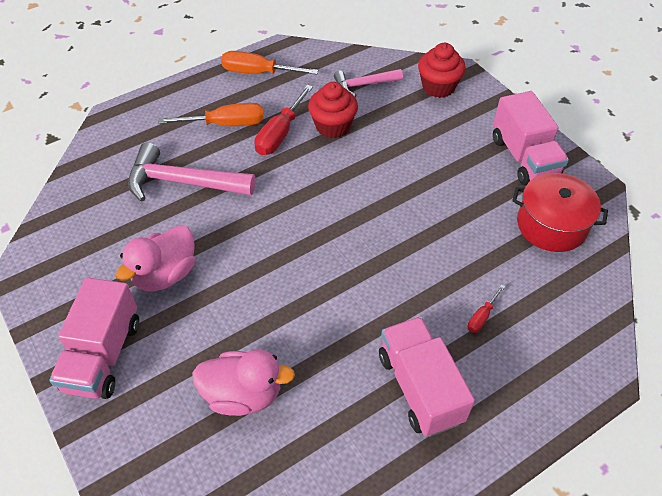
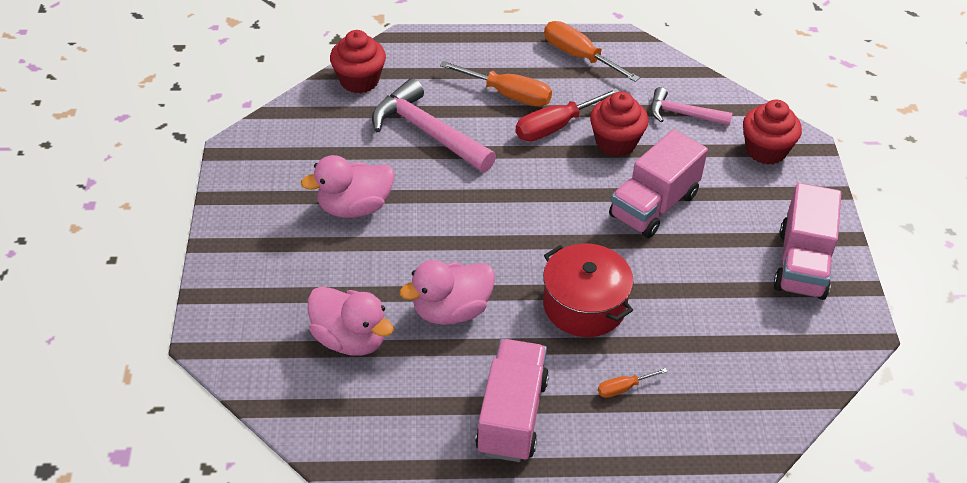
camera: 30 degrees right, 5 degrees down
(95, 164) = (359, 80): none -> red cupcake
(103, 355) = (257, 249): pink truck -> pink truck (654, 205)
(308, 323) = (451, 310): none -> pink duck
(482, 317) = (623, 388): red screwdriver -> orange screwdriver
(551, 225) = (773, 342): red pot -> red pot (584, 305)

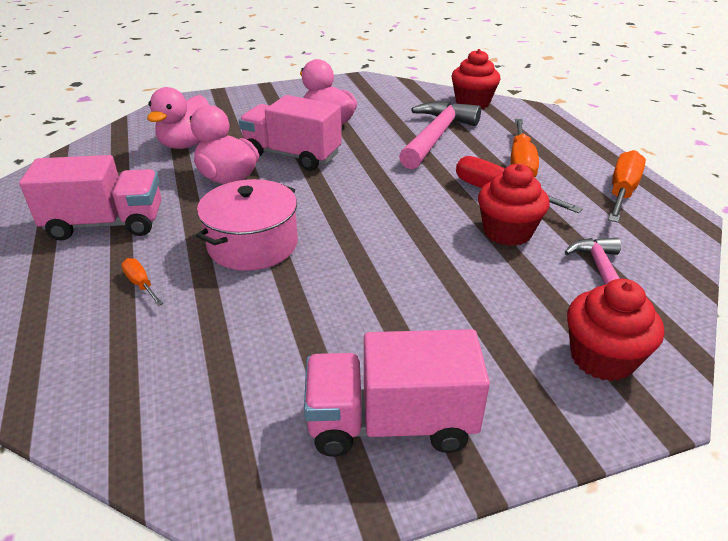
camera: 75 degrees right, 10 degrees down
(584, 305) = (253, 244): red pot -> pink pot
(654, 205) = (424, 271): pink truck -> pink truck (292, 155)

